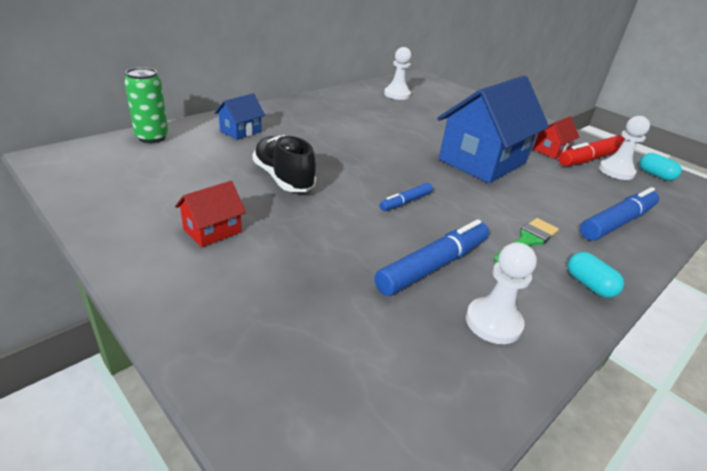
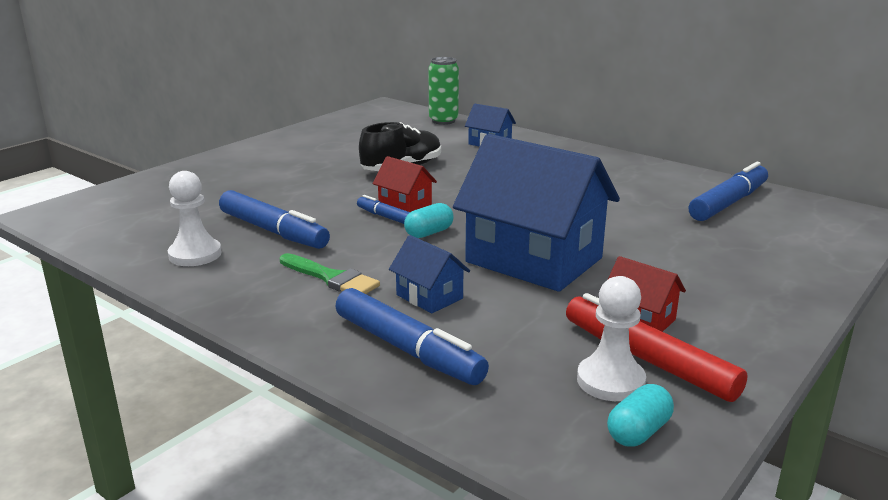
camera: 85 degrees right, 10 degrees down
(212, 231) = (303, 157): red house -> red house (405, 205)
(397, 95) = (728, 203): white pawn -> blue marker
(544, 204) = (429, 297): none -> blue house
(589, 285) = (253, 307): turquoise capsule -> turquoise capsule (429, 233)

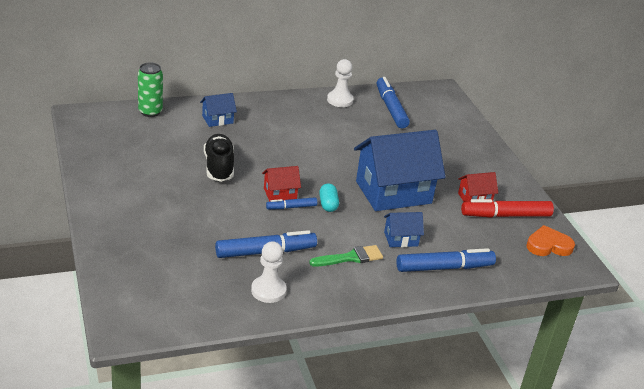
camera: 60 degrees left, 10 degrees up
(610, 381) = (512, 232): white pawn -> white pawn (340, 100)
(638, 432) = (548, 245): turquoise capsule -> orange heart

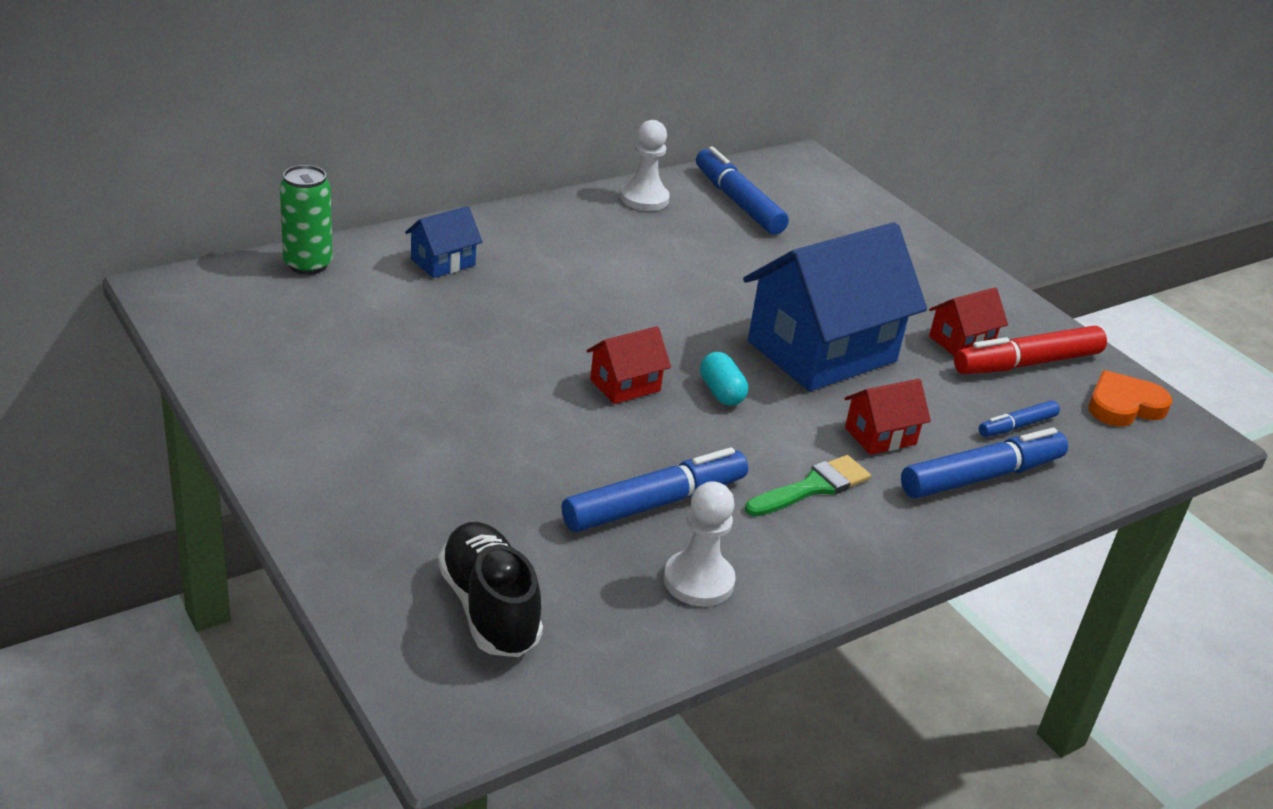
camera: 15 degrees left, 0 degrees up
(219, 167) = (488, 352): black shoe -> black shoe (489, 608)
(291, 207) = (658, 408): blue marker -> blue marker (1017, 426)
(401, 239) = (880, 436): blue house -> red house

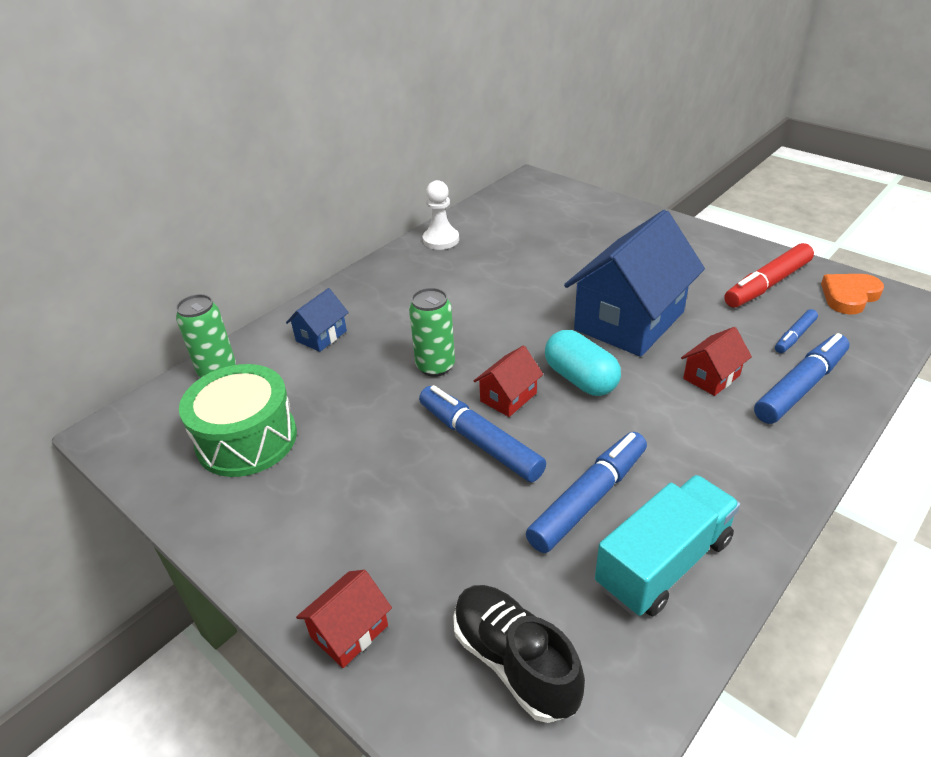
camera: 10 degrees left, 5 degrees up
(310, 339) = (247, 439): none -> green drum
(559, 331) = (435, 366): none -> green can
(698, 581) = (663, 563): white pawn -> turquoise truck
(721, 392) = (580, 379): turquoise capsule -> turquoise capsule, size x1.61
(738, 202) = (505, 223): blue marker -> blue marker (479, 441)
(813, 487) = (693, 439): green brush -> none
(961, 341) = (714, 282): red house -> red house (349, 631)

